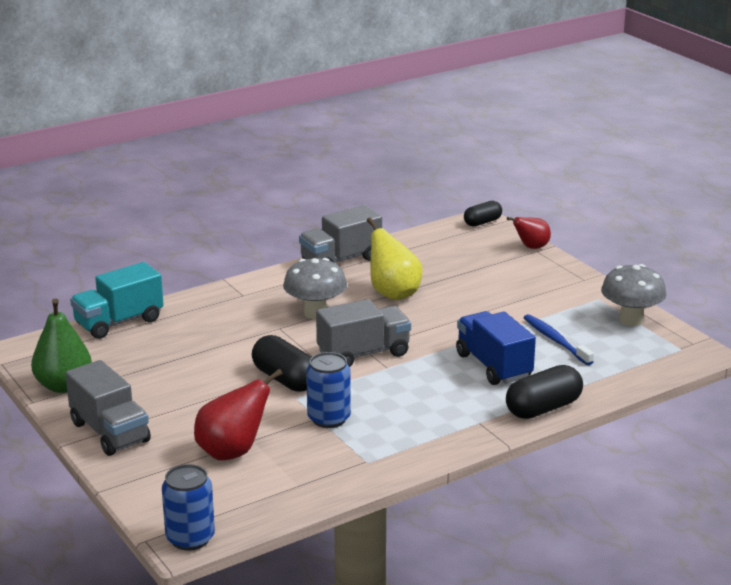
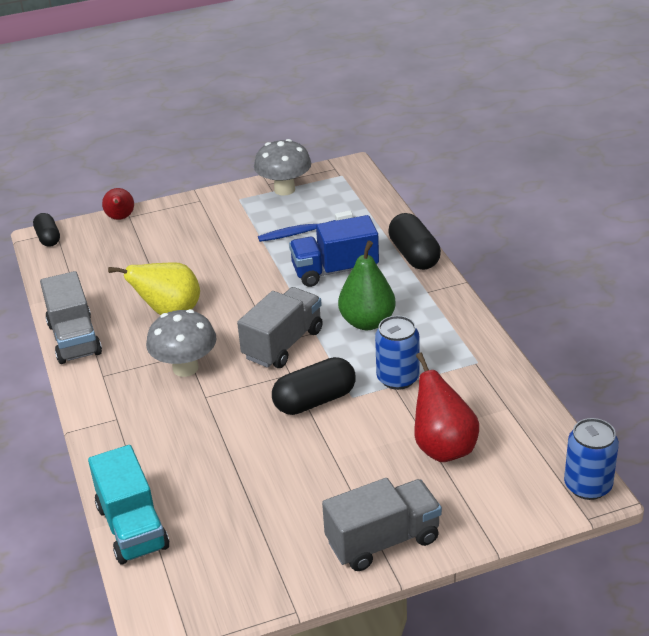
camera: 75 degrees left, 10 degrees up
(64, 386) = (268, 581): green pear -> green pear (367, 322)
(363, 353) = (283, 344): grey truck -> grey truck turned 45 degrees clockwise

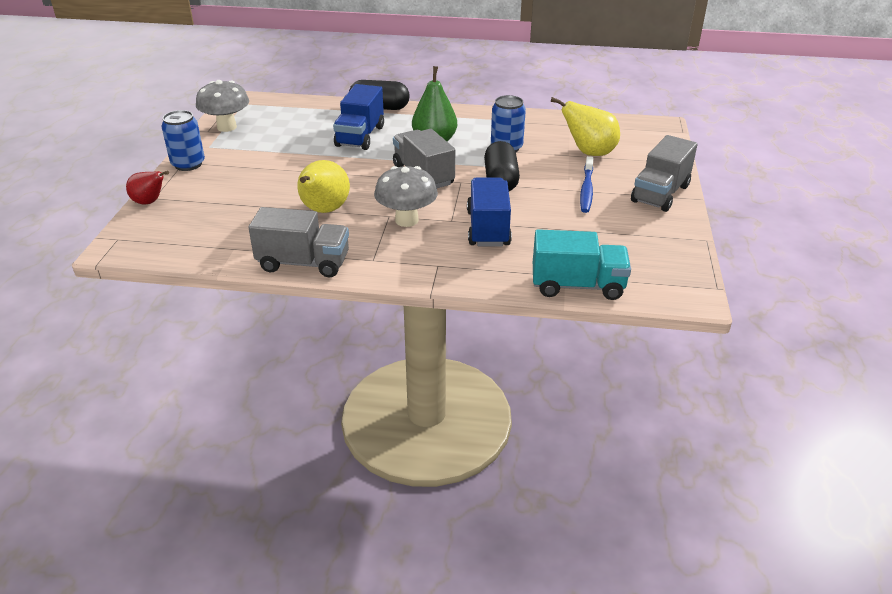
camera: 65 degrees left, 0 degrees up
(48, 238) = (121, 245): black capsule -> none
(205, 427) = (488, 228): none -> blue truck
(303, 232) = (294, 134): blue toothbrush -> blue toothbrush (586, 190)
(383, 541) = (660, 194): grey truck -> grey truck turned 150 degrees counterclockwise
(443, 447) = (589, 153): red pear -> yellow pear
(587, 486) = (656, 124): blue can -> blue can (188, 164)

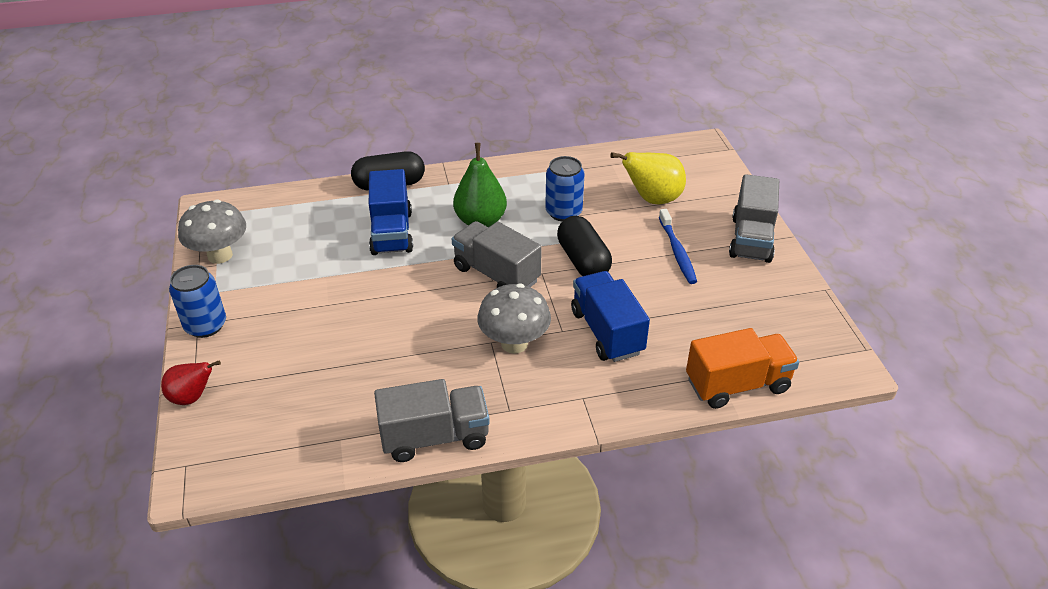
camera: 20 degrees left, 5 degrees up
(323, 211) = (413, 354): yellow pear -> none
(577, 286) = (737, 384): turquoise truck -> orange truck

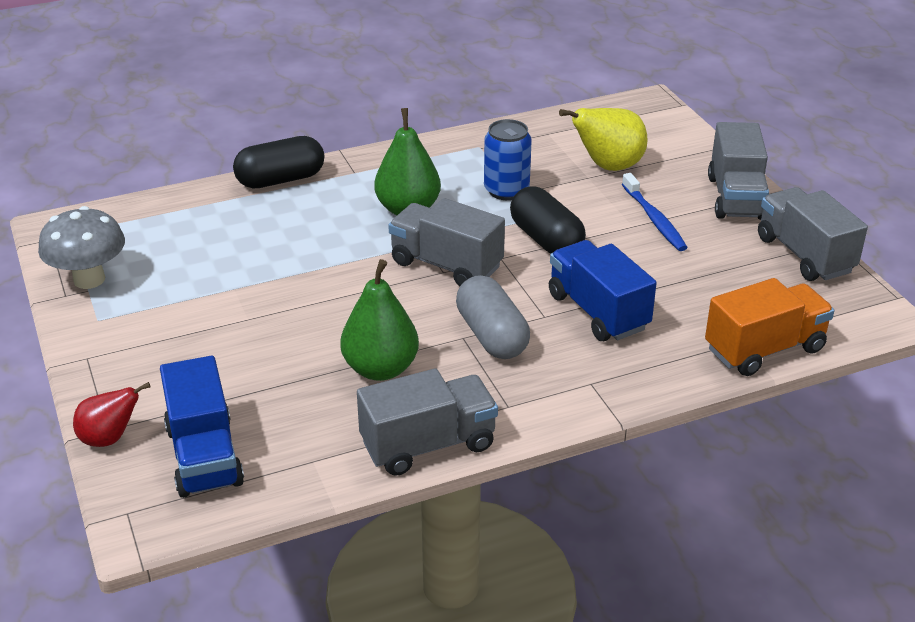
camera: 10 degrees left, 5 degrees down
(205, 325) = (98, 358): blue can -> none
(392, 233) = (301, 233): blue truck -> blue truck (204, 456)
(417, 362) = (380, 369): none -> green pear
(514, 343) = (491, 336): grey mushroom -> grey capsule
(795, 299) = (804, 255): none -> grey truck

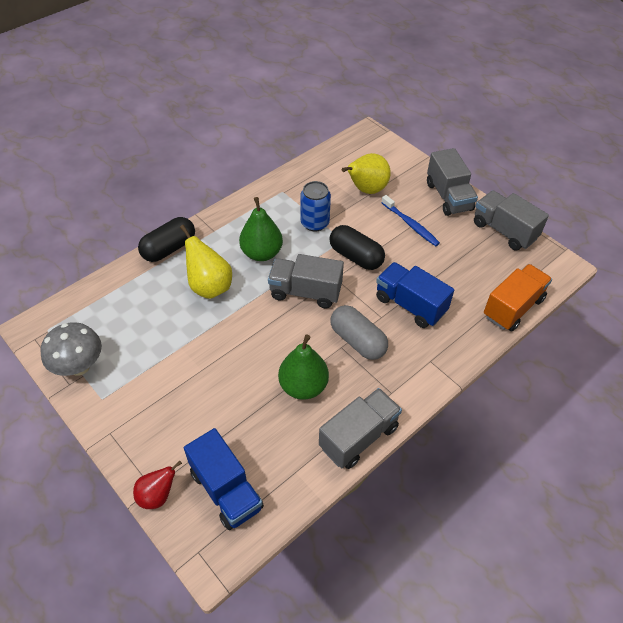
camera: 20 degrees left, 15 degrees up
(312, 231) = (209, 286): none -> yellow pear

